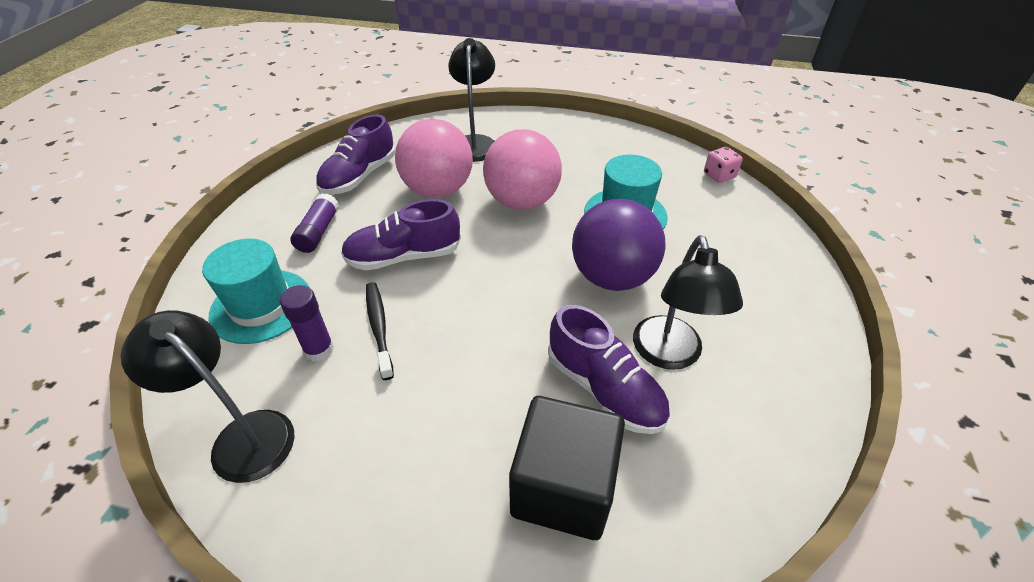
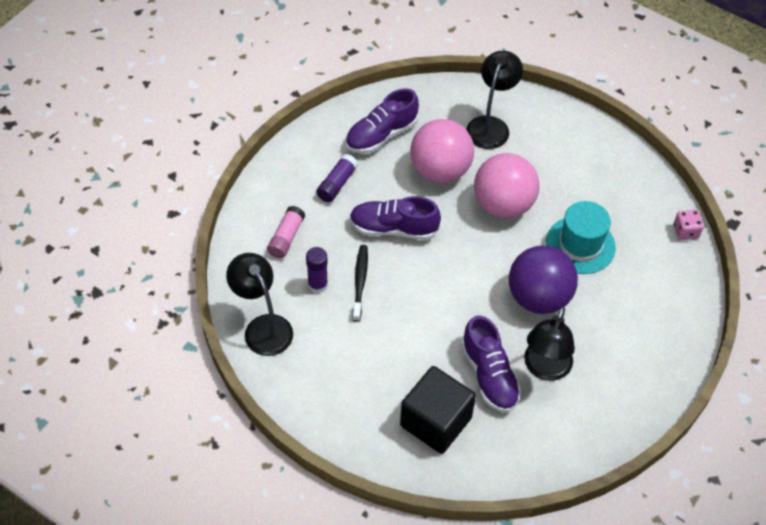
camera: 20 degrees right, 10 degrees up
(261, 306) = (286, 238): turquoise hat -> pink glue stick

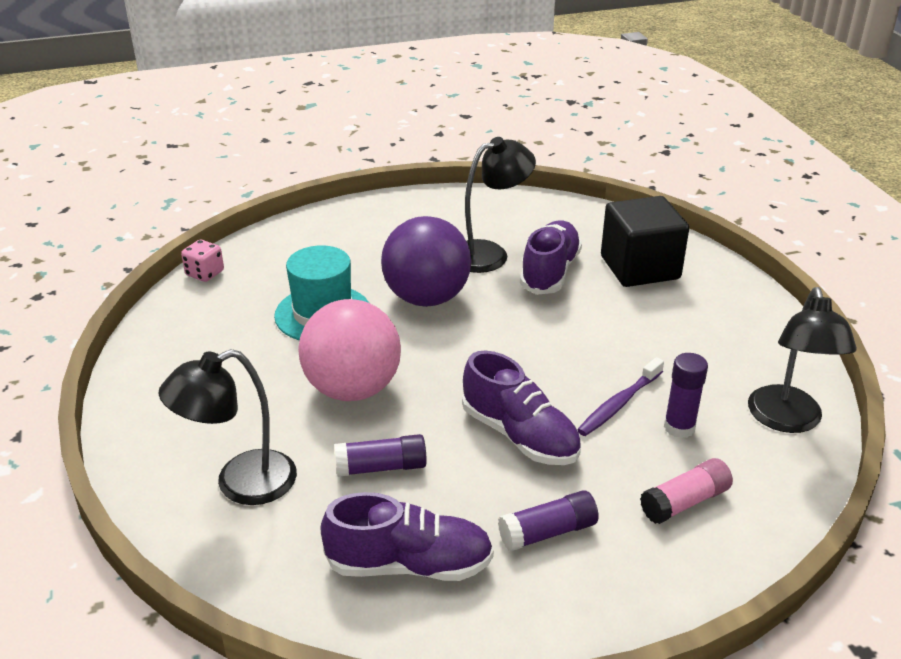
camera: 140 degrees left, 20 degrees down
(360, 282) = (619, 404): black toothbrush -> purple toothbrush
(440, 170) = (381, 467): pink ball -> purple glue stick

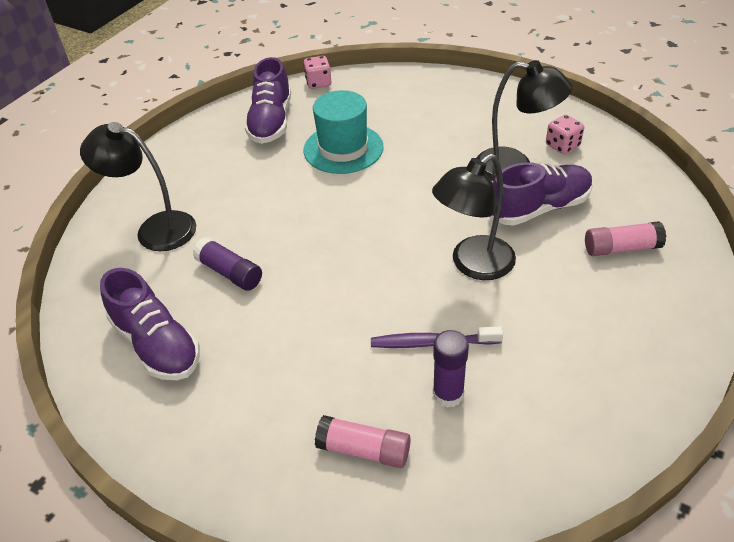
camera: 50 degrees right, 10 degrees up
(352, 389) = (287, 210): pink ball -> none
(426, 298) = (421, 176): purple ball -> none
(500, 221) = (562, 146): none -> pink dice
(520, 435) = (333, 314): purple shoe -> purple shoe (271, 122)
(548, 532) = (251, 391): purple glue stick -> none
(640, 268) = (621, 248): black cube -> pink glue stick
(787, 420) = (544, 459): black lamp -> black lamp (473, 265)

